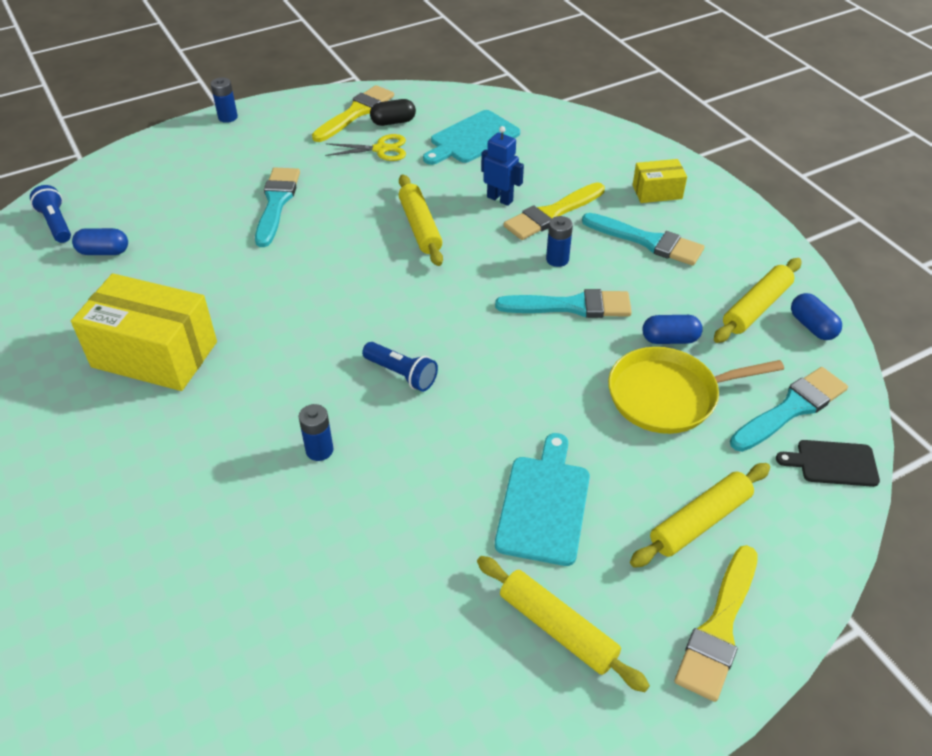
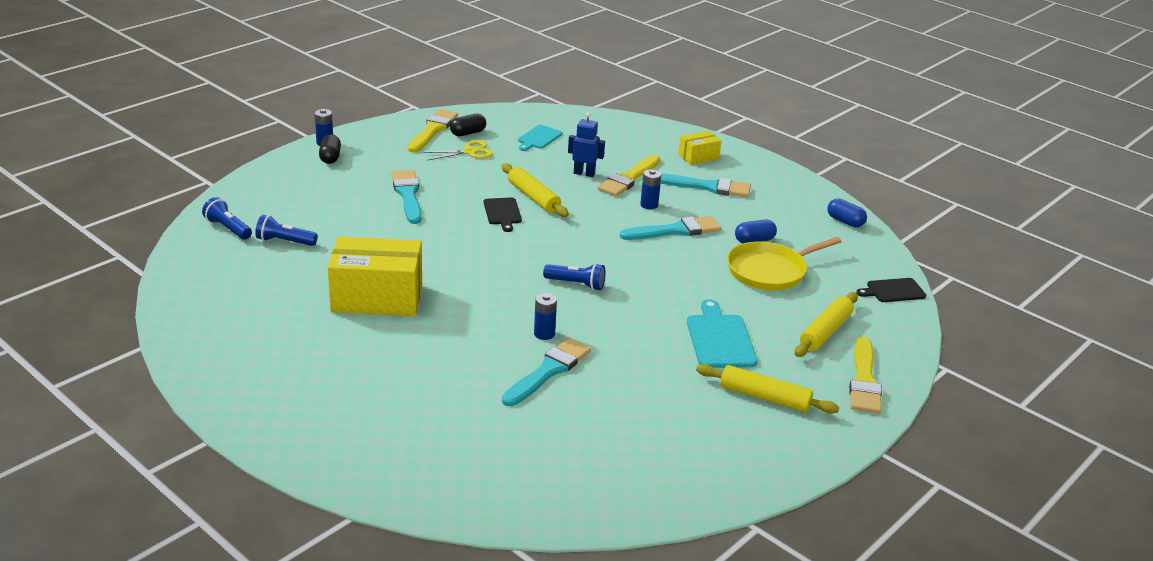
camera: 20 degrees left, 15 degrees down
(104, 252) = (285, 241): blue capsule -> blue flashlight
(222, 138) = (330, 157): none -> black capsule
(371, 246) = (502, 213): none -> black cutting board
(472, 139) = (538, 138): turquoise cutting board -> turquoise cutting board, size x0.65
(756, 307) = (803, 216): yellow rolling pin -> none
(791, 408) = (853, 267): turquoise brush -> turquoise brush (548, 371)

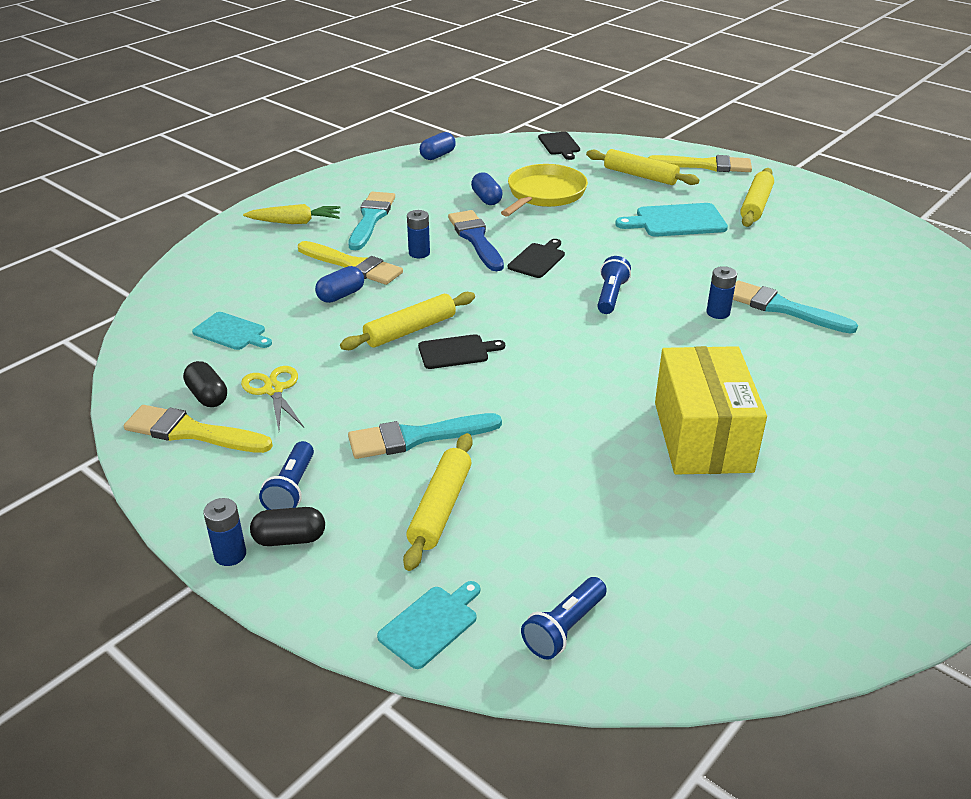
camera: 90 degrees left, 5 degrees up
(250, 193) = (431, 624): none -> turquoise cutting board
(285, 241) = (587, 549): blue flashlight -> blue flashlight (292, 489)
(338, 199) = (440, 508): none -> yellow rolling pin
(584, 173) = (341, 295): blue robot -> blue capsule
(639, 256) = (537, 259): none -> black cutting board
(675, 230) = (476, 239): turquoise brush -> blue brush
(698, 157) = (295, 222): yellow box -> yellow carrot
(769, 271) = (544, 194): yellow pan -> yellow pan turned 120 degrees counterclockwise

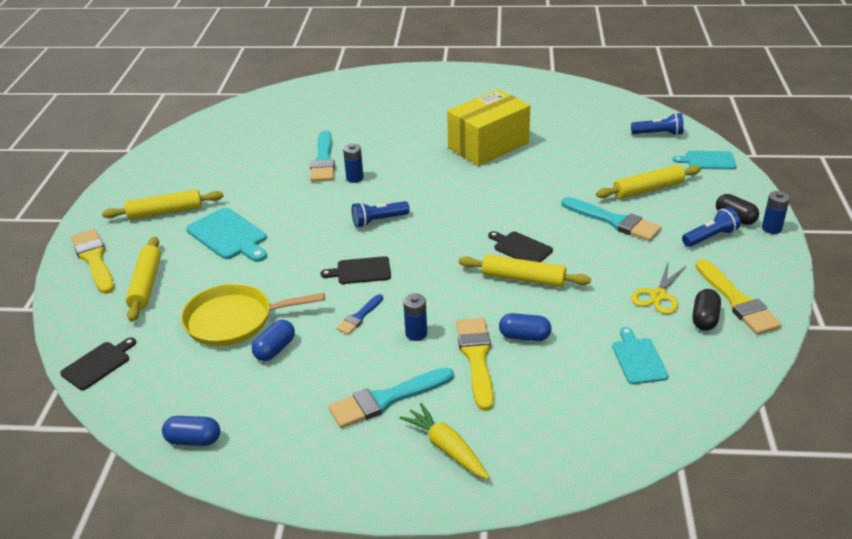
camera: 125 degrees left, 0 degrees up
(476, 239) = (359, 316): blue brush -> blue brush, size x0.55

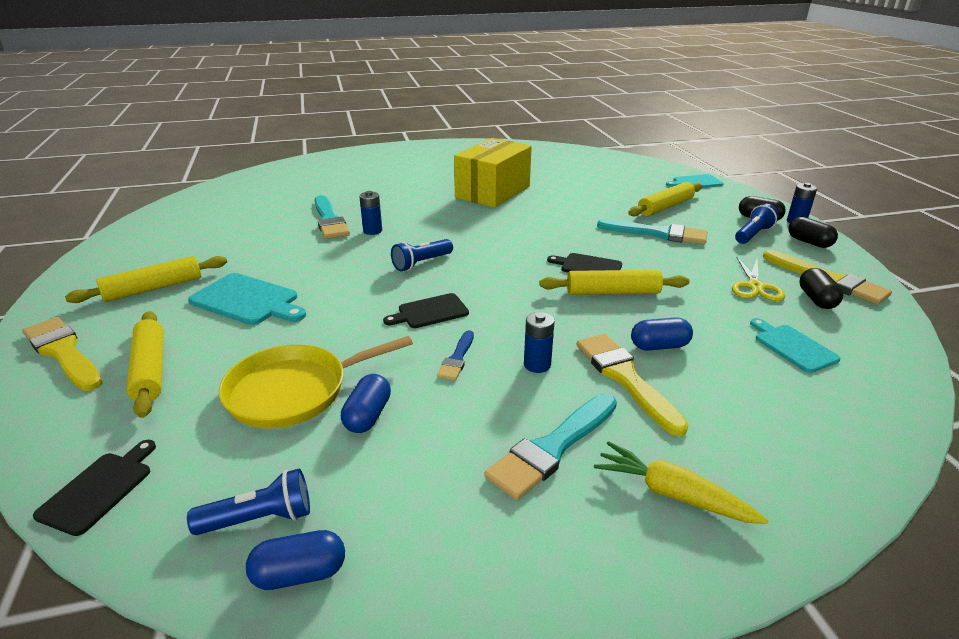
camera: 20 degrees left, 5 degrees down
(658, 134) = (637, 169): blue flashlight -> blue flashlight (259, 519)
(760, 255) = (809, 242): none -> black capsule

